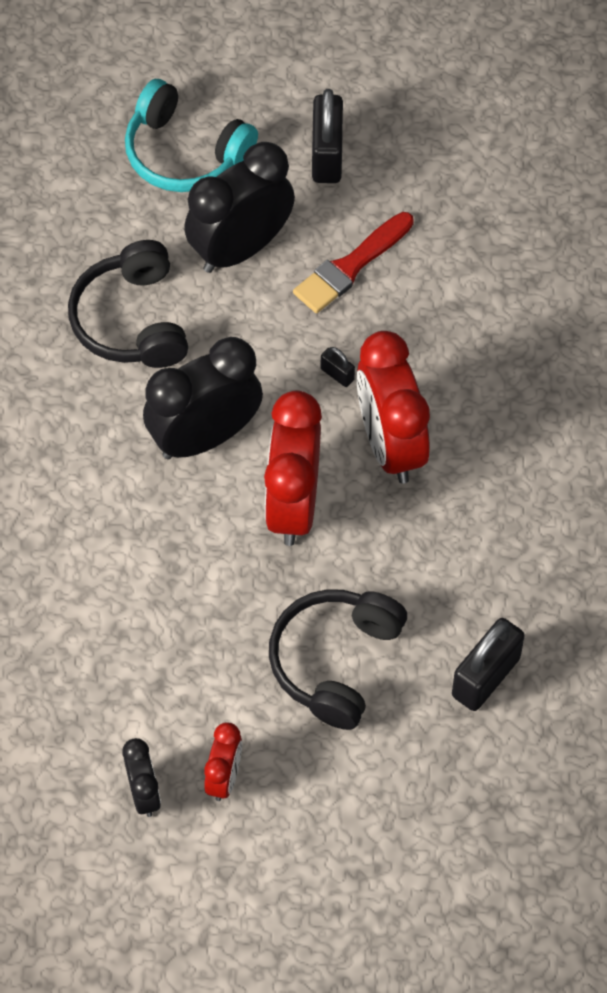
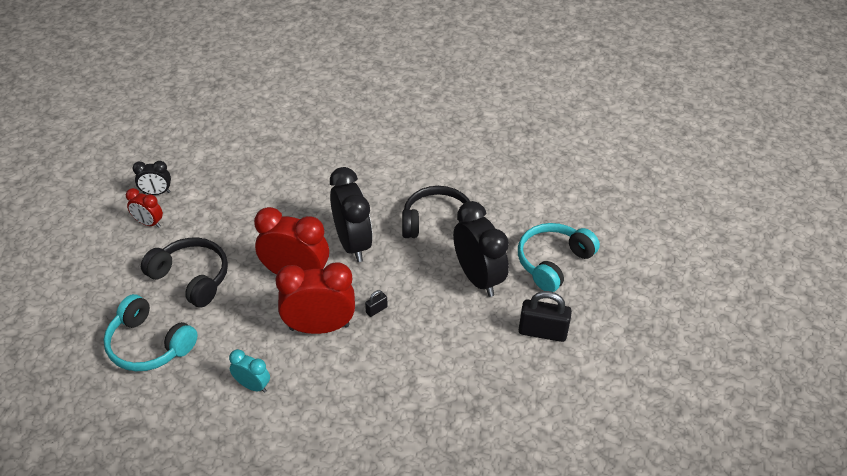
camera: 100 degrees right, 15 degrees down
(350, 266) = (453, 329): red brush -> none
(486, 677) = (149, 345): black padlock -> turquoise headphones
(520, 507) = (252, 385): none -> turquoise clock

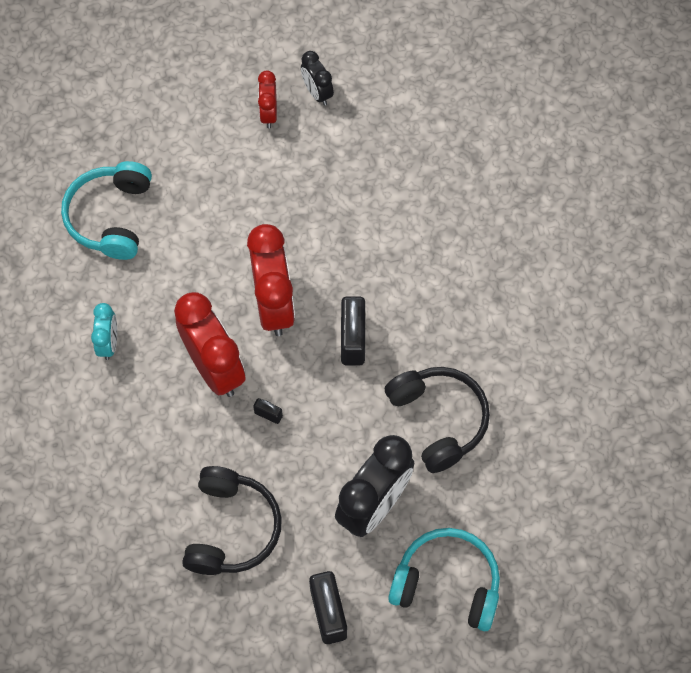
camera: 65 degrees right, 20 degrees up
(191, 277) = (216, 203): black headphones -> black headphones (232, 528)
(352, 244) = (353, 340): black clock -> black padlock

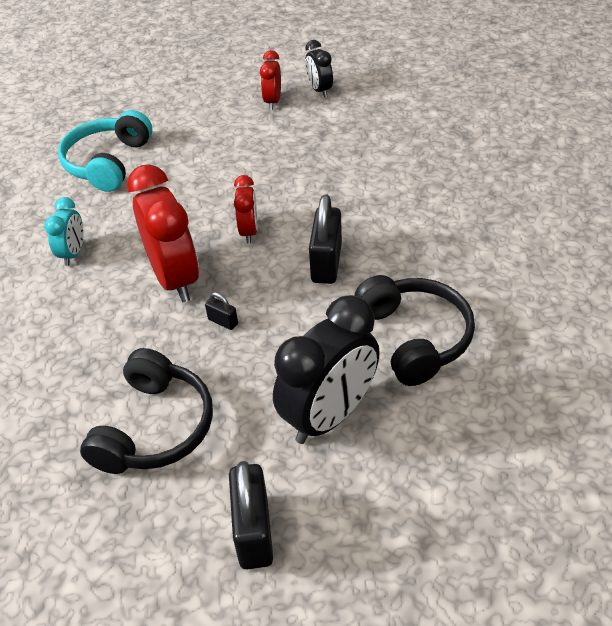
camera: 10 degrees right, 20 degrees down
(274, 304) = (249, 231): red clock -> red clock, size x0.52
(447, 583) = (413, 509): turquoise headphones -> none

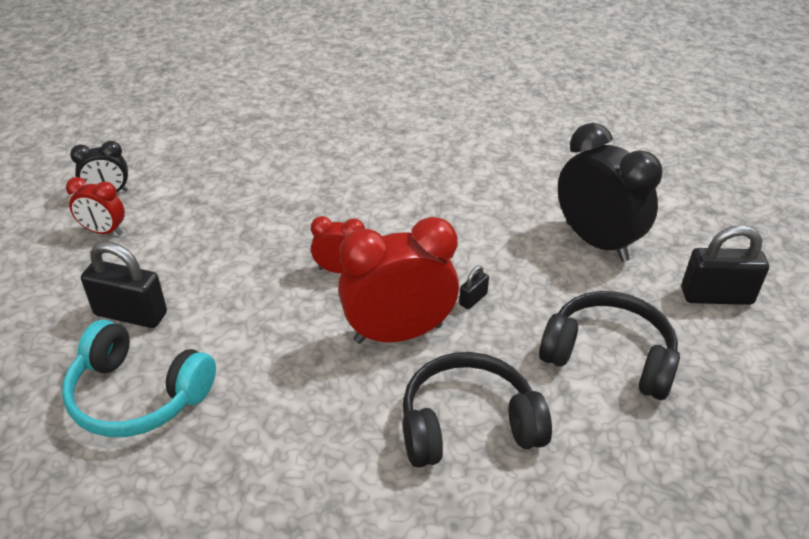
camera: 85 degrees left, 5 degrees down
(73, 253) = (321, 432): turquoise clock -> none
(326, 263) = (407, 222): black padlock -> black padlock (131, 314)
(415, 337) = (513, 185): black headphones -> black headphones (468, 424)

